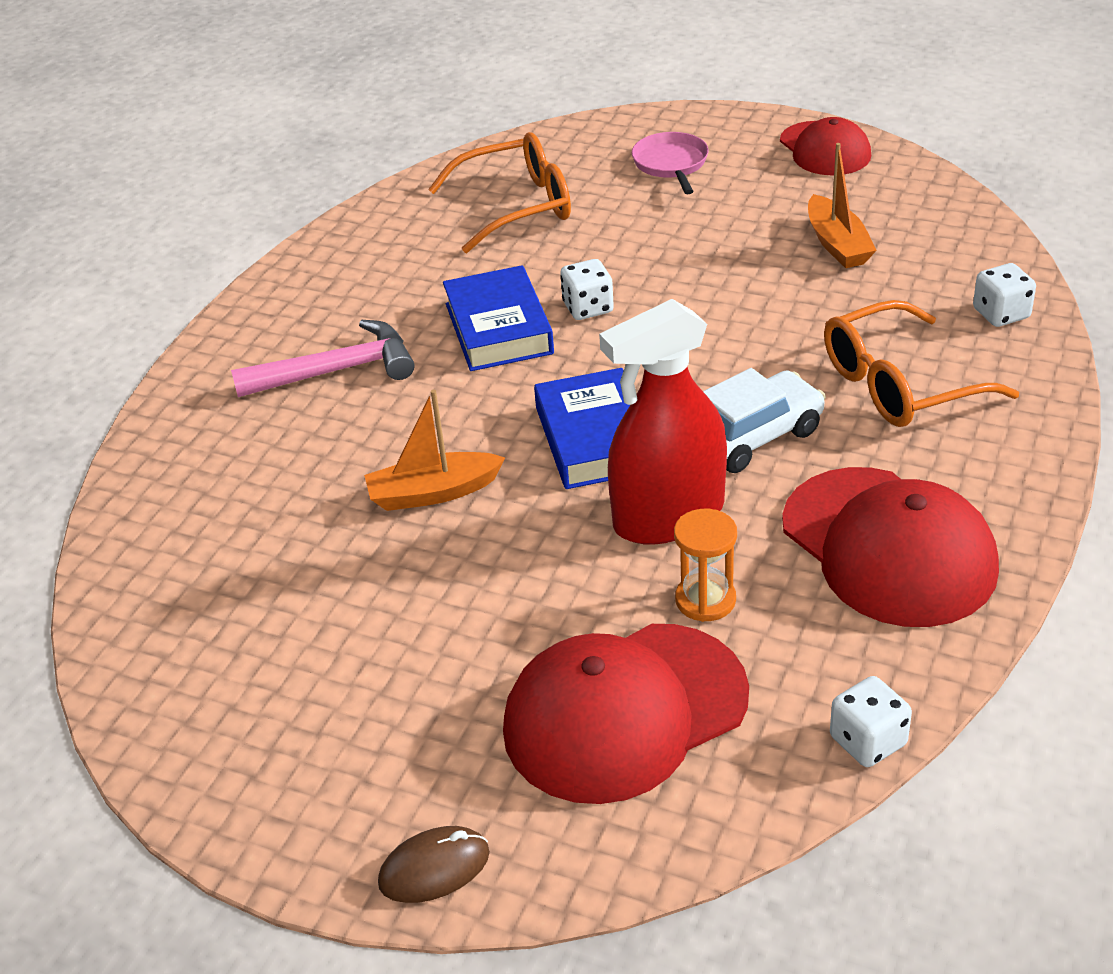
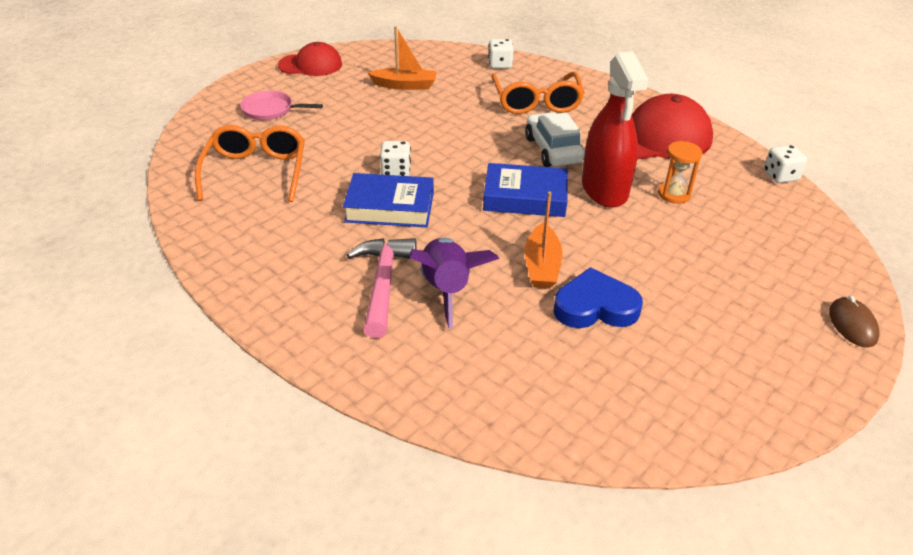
camera: 75 degrees left, 0 degrees up
(346, 423) = (446, 290): none -> purple rocket
(364, 562) = (595, 307): none -> blue heart
(625, 712) = (749, 237): red cap -> none

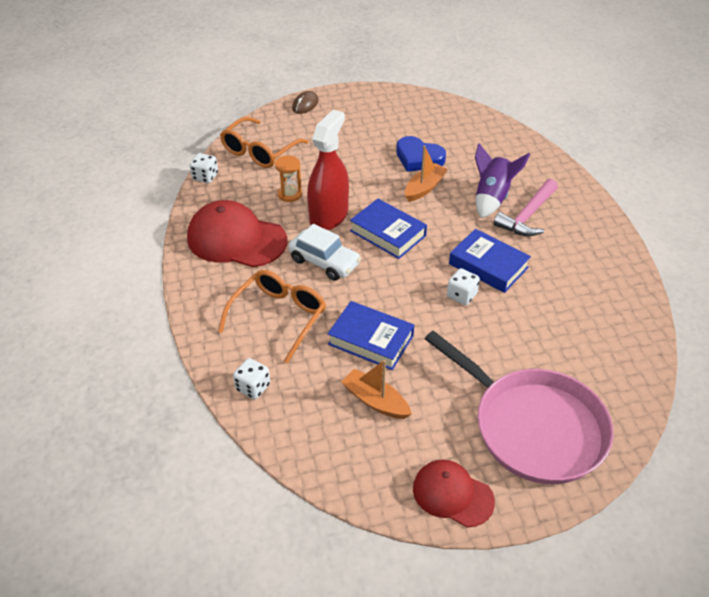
camera: 145 degrees left, 5 degrees up
(256, 172) = (577, 345): orange glasses -> orange glasses (260, 151)
(271, 110) = (533, 427): pink pan -> pink pan, size x2.29
(446, 114) = (371, 340): none -> blue book
(553, 150) = (324, 262): white car -> white car turned 75 degrees counterclockwise

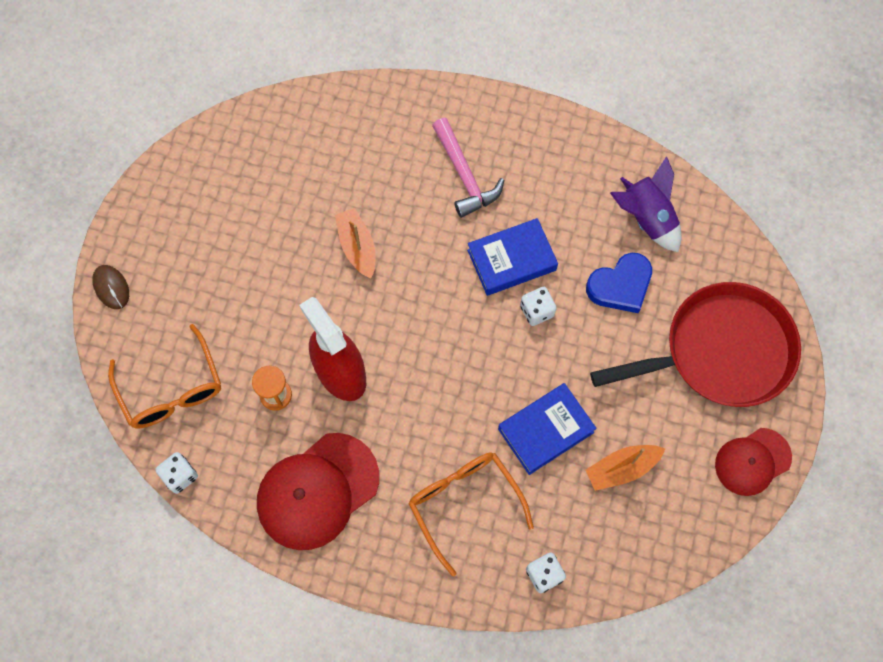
camera: 60 degrees left, 25 degrees up
(324, 262) = (410, 416): white car -> none
(388, 233) = (406, 327): blue book -> none
(418, 158) = (302, 222): blue heart -> blue heart (620, 286)
(492, 198) = (416, 190): purple rocket -> purple rocket (646, 218)
(533, 427) = (720, 351): pink pan -> red pan

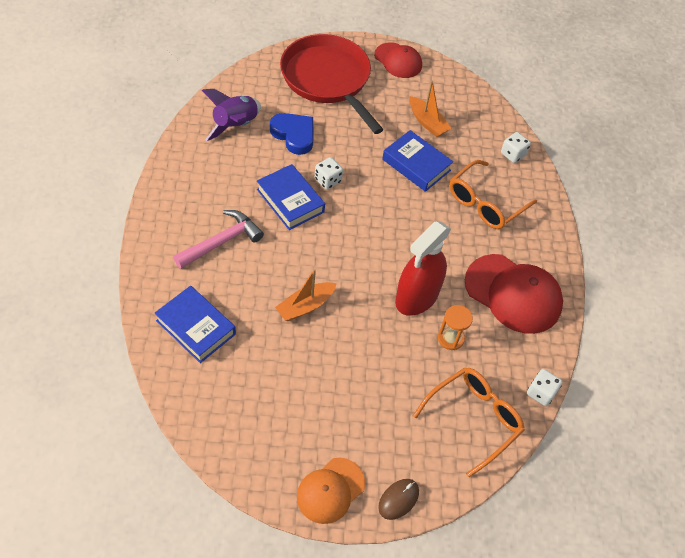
camera: 110 degrees left, 15 degrees down
(141, 227) = (330, 490): none -> orange cap
(357, 134) = (196, 327): none -> blue book

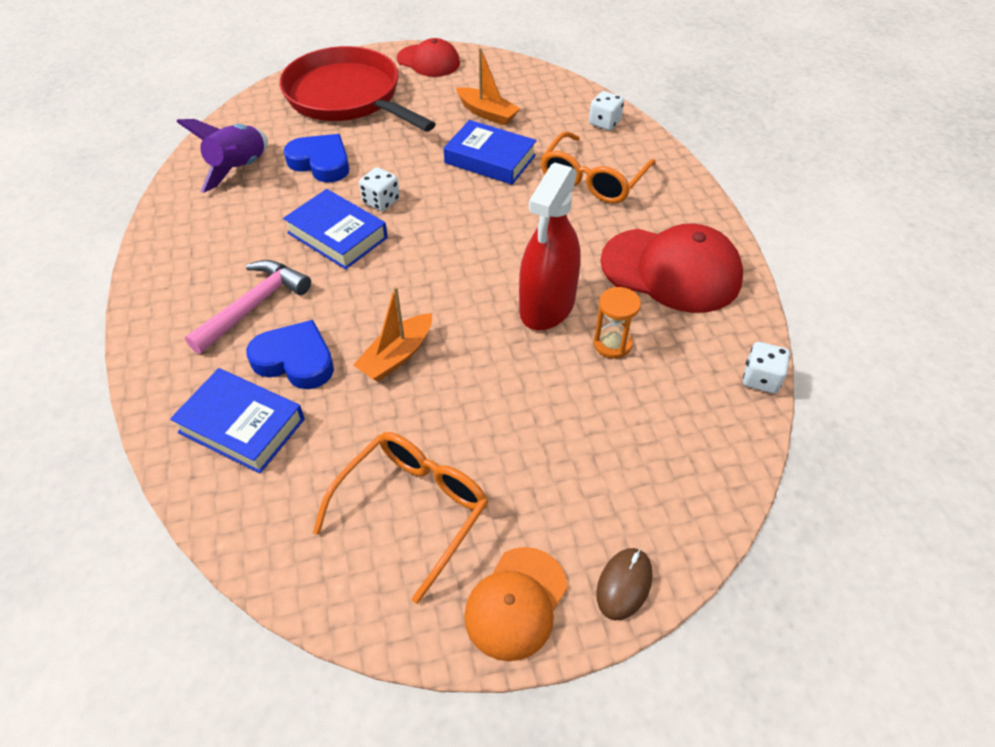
camera: 10 degrees left, 5 degrees down
(239, 290) = (295, 360): none -> blue heart
(473, 419) = (685, 439): orange glasses -> orange glasses (412, 510)

